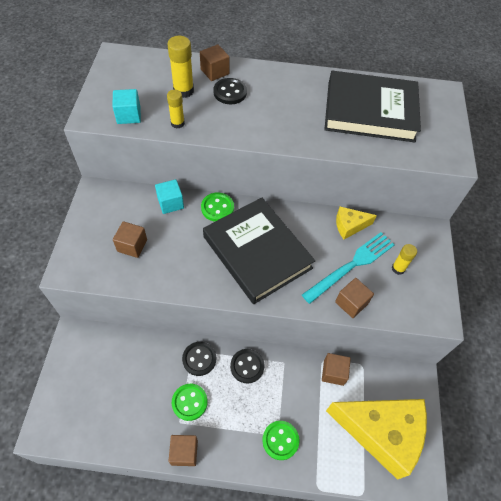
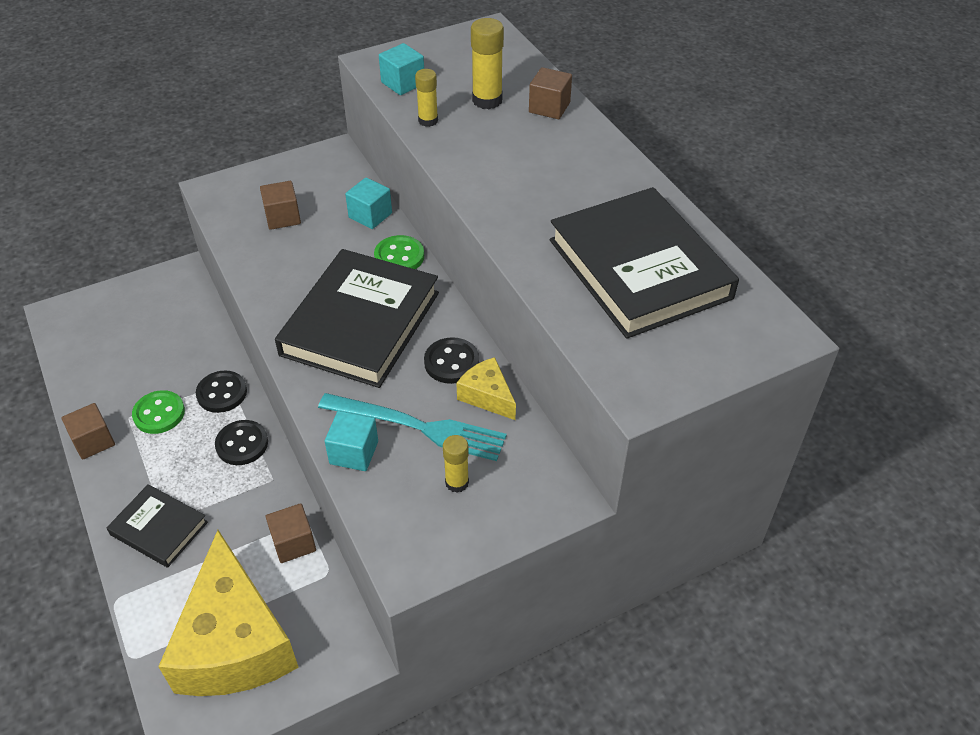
camera: 60 degrees right, 10 degrees down
(230, 92) = (526, 135): black button -> black button (451, 362)
(280, 440) = (159, 528): green button -> black book
(351, 303) = (354, 452): brown cube -> turquoise cube

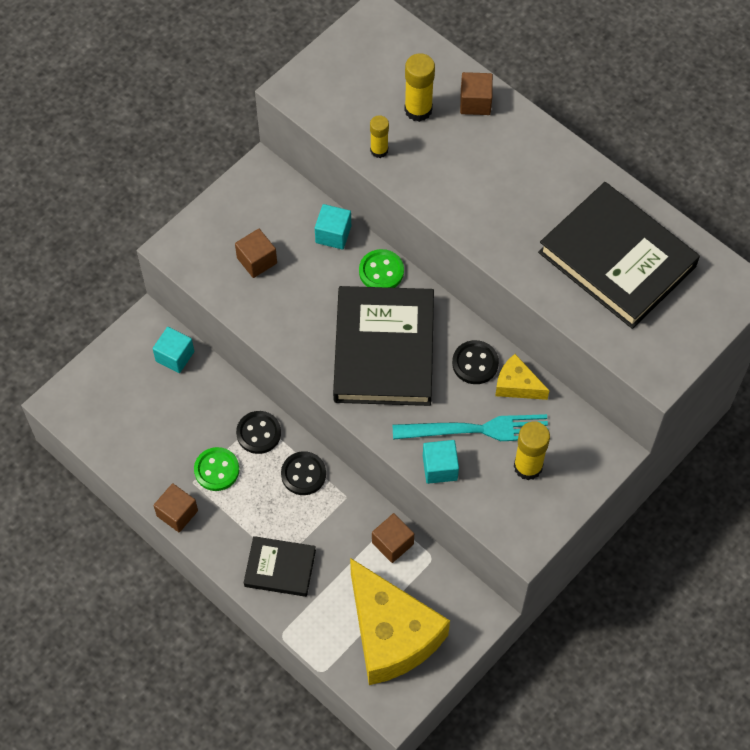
camera: 20 degrees left, 15 degrees up
(403, 83) = (334, 110): turquoise cube -> turquoise cube (175, 356)
(457, 482) = (528, 466): yellow glue stick -> yellow glue stick, size x1.57

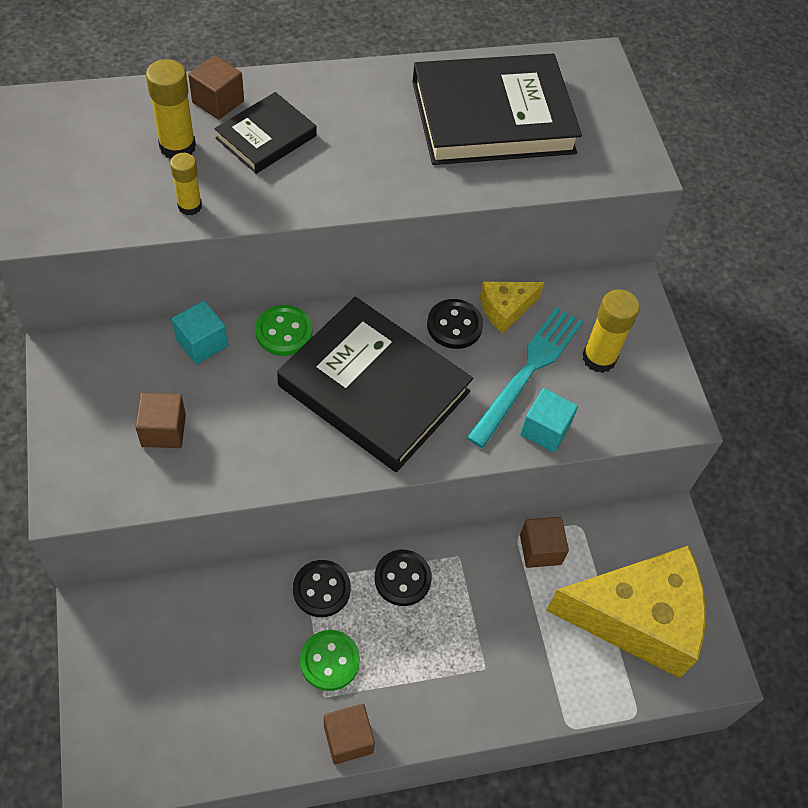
camera: 60 degrees left, 5 degrees down
(175, 356) = (159, 611): turquoise cube -> none
(280, 568) = (491, 675): black book -> black book (266, 137)

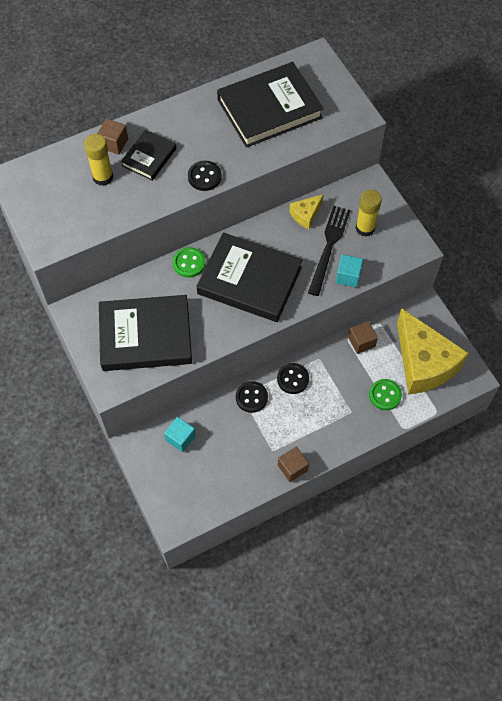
camera: 10 degrees left, 5 degrees up
(163, 430) = (145, 336): brown cube -> black book
(190, 206) = (124, 210): yellow glue stick -> none
(202, 343) = (146, 282): turquoise cube -> turquoise cube (180, 438)
(329, 661) = (269, 432): green button -> green button (385, 395)
(454, 325) = (281, 232): black button -> black button (204, 177)
(527, 372) = (329, 247): turquoise fork -> black fork
(637, 618) = (423, 363): yellow cheese -> yellow cheese turned 75 degrees clockwise

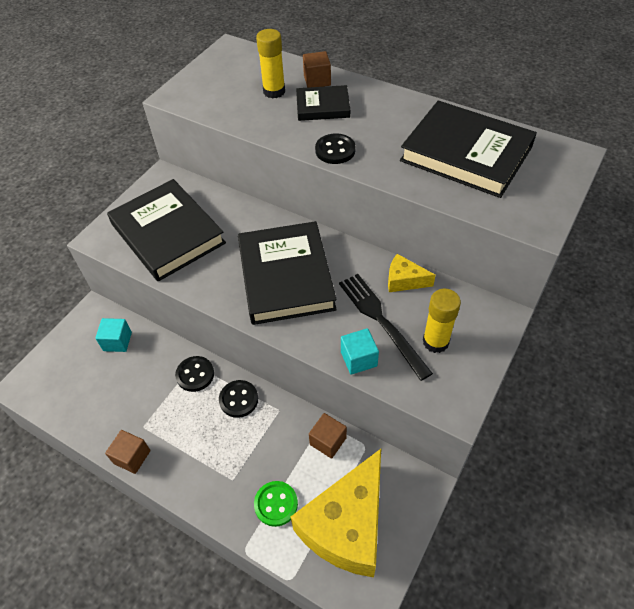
camera: 60 degrees right, 10 degrees down
(189, 263) = (270, 222): green button -> none
(329, 247) = (381, 321): black fork -> black fork turned 105 degrees counterclockwise

